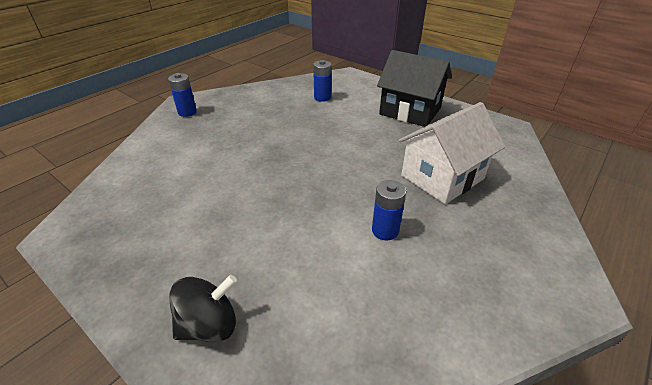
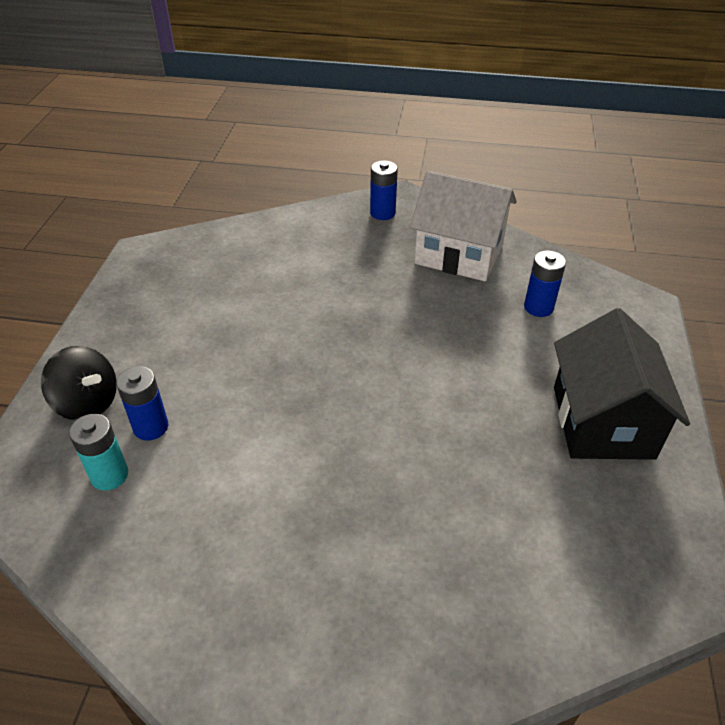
camera: 60 degrees right, 5 degrees up
(307, 330) = (109, 475): none -> turquoise battery
(385, 230) = (285, 488): blue battery -> blue battery (151, 427)
(442, 177) = (444, 519): white house -> white house (459, 254)

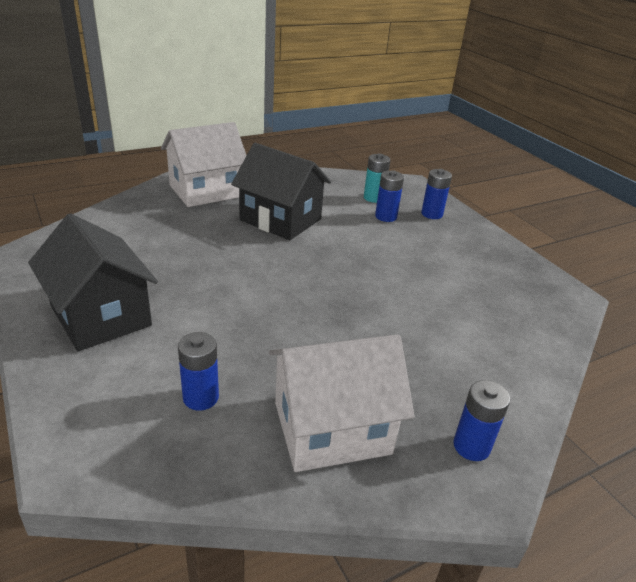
camera: 140 degrees right, 10 degrees down
(87, 403) = (432, 214): black spinning top -> blue battery
(295, 490) = (280, 219): none -> black house
(348, 638) = (206, 191): none -> white house

